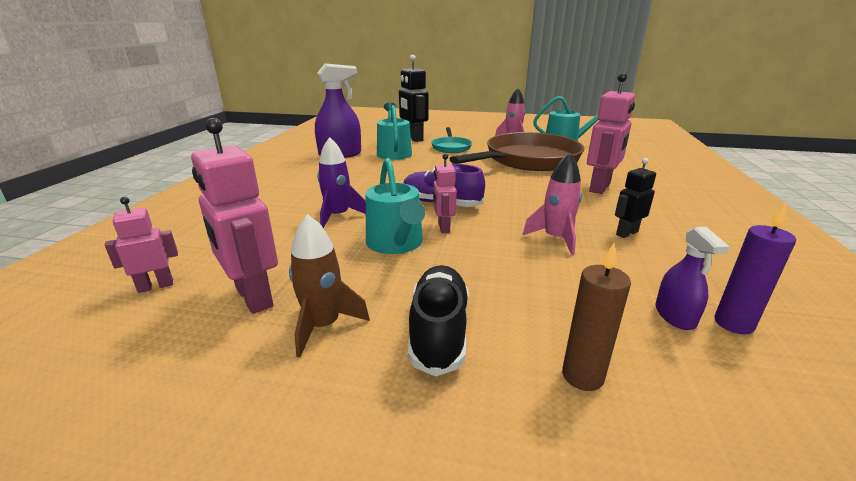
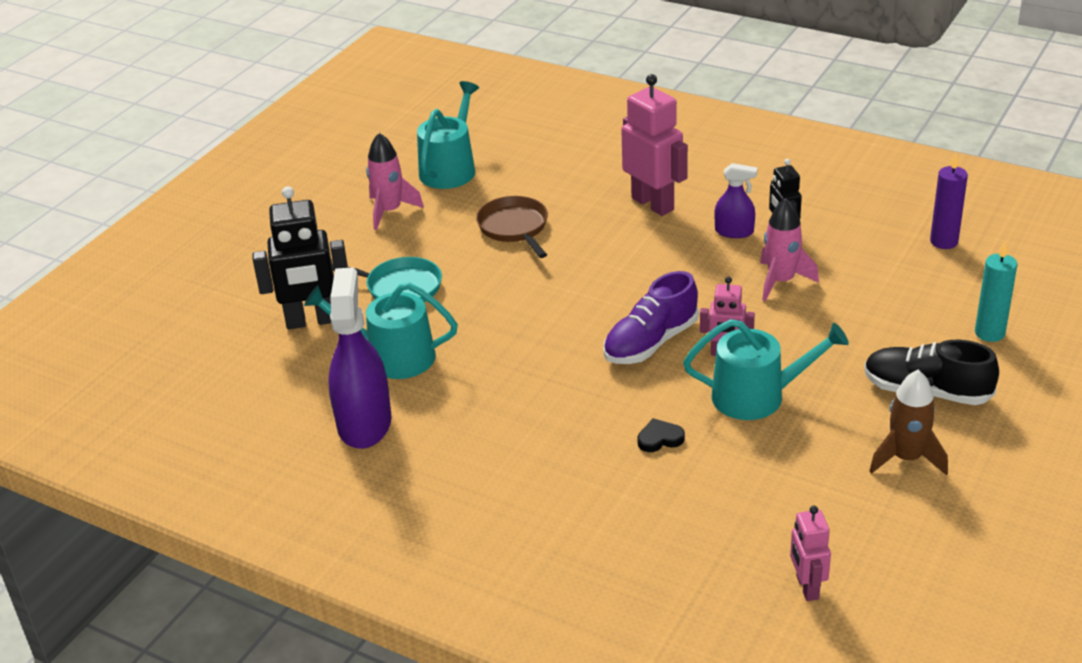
camera: 70 degrees left, 10 degrees up
(253, 297) = (848, 507): pink robot -> none
(338, 216) = (660, 439): purple rocket -> black heart
(527, 160) = (514, 228): brown pan -> brown pan, size x0.47
(582, 376) = (989, 333): brown candle -> turquoise candle
(675, 316) = (929, 264): purple spray bottle -> purple spray bottle (734, 231)

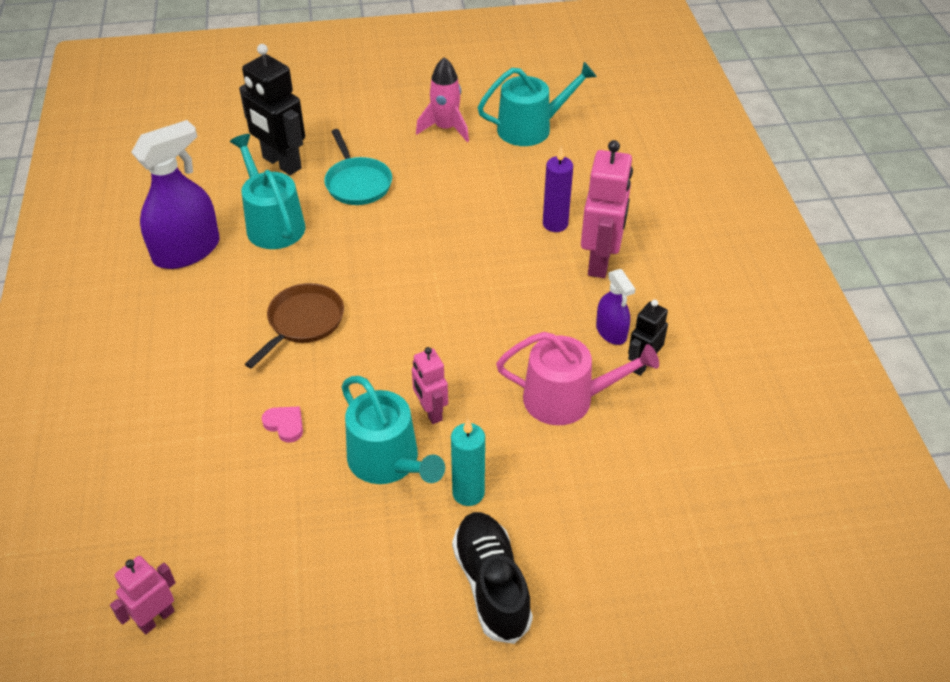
camera: 50 degrees right, 10 degrees up
(514, 228) = (487, 201): brown pan -> brown pan (303, 322)
(651, 342) = (406, 356): purple shoe -> none
(660, 439) = (285, 425): black heart -> pink heart
(781, 281) = (567, 399): pink rocket -> pink watering can
(906, 458) = (379, 614): brown rocket -> none
(944, 242) = (745, 491): purple candle -> purple candle (555, 224)
(989, 333) = (627, 596): turquoise candle -> turquoise candle (468, 493)

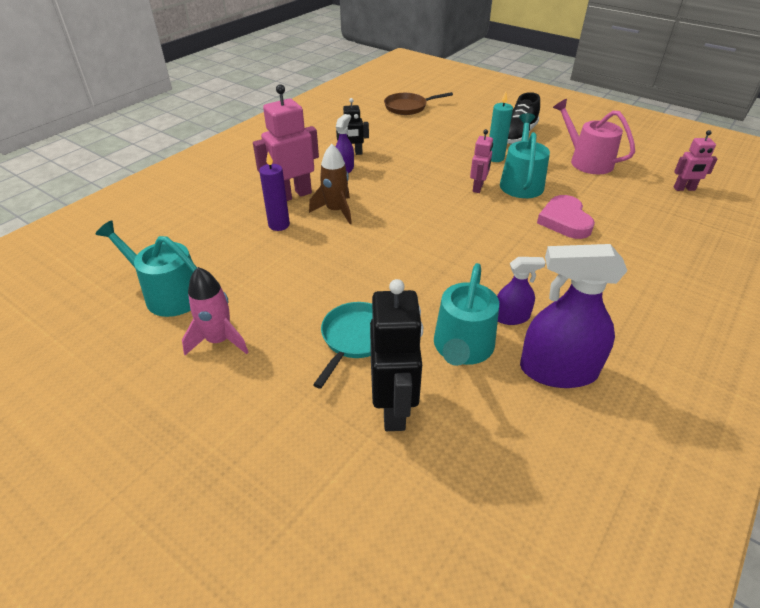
camera: 135 degrees left, 5 degrees down
(254, 270) = (511, 317): none -> purple spray bottle
(285, 425) = (564, 221): pink heart -> pink heart, size x1.92
(303, 322) = (507, 263): brown pan -> brown pan (408, 107)
(532, 272) = (336, 211): none -> brown rocket
(567, 399) = (406, 161): pink watering can -> pink watering can (587, 161)

